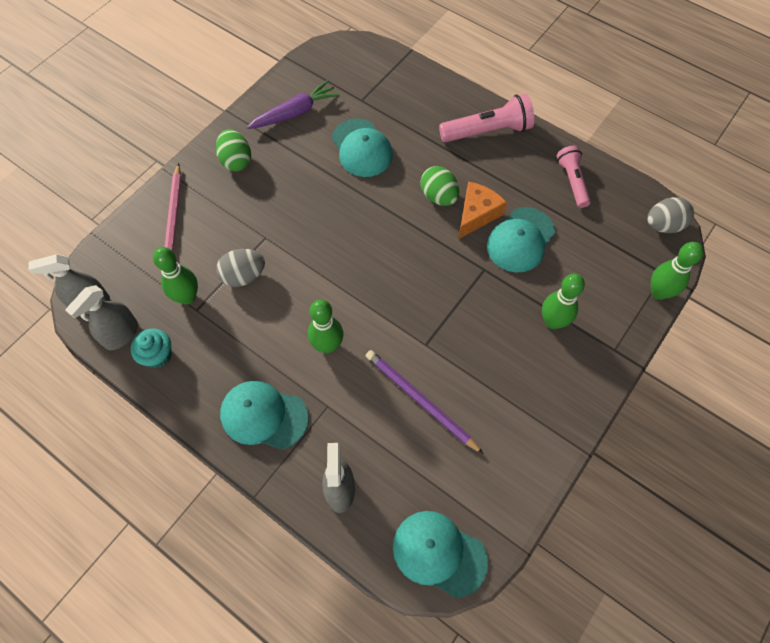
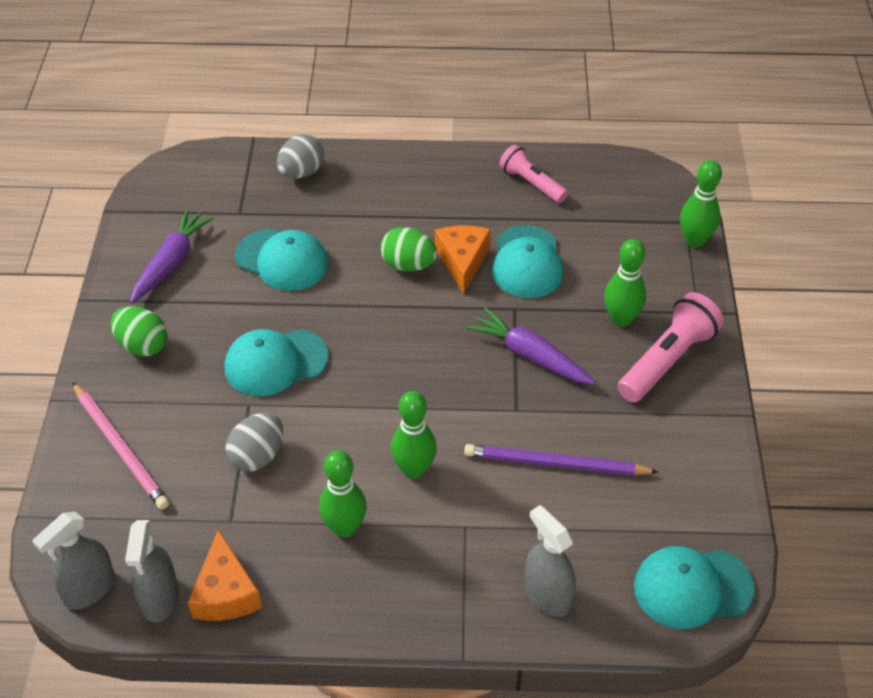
camera: 35 degrees left, 15 degrees down
(158, 355) = (226, 592): turquoise cupcake -> orange cheese
(187, 297) = (208, 514): green bowling pin -> green bowling pin (345, 527)
(264, 415) = (404, 577): turquoise cap -> turquoise cap (275, 362)
(467, 311) = (530, 355): none -> purple carrot
(487, 131) = (406, 178): pink flashlight -> pink flashlight (667, 360)
(663, 225) = (650, 180): grey egg -> grey egg (302, 172)

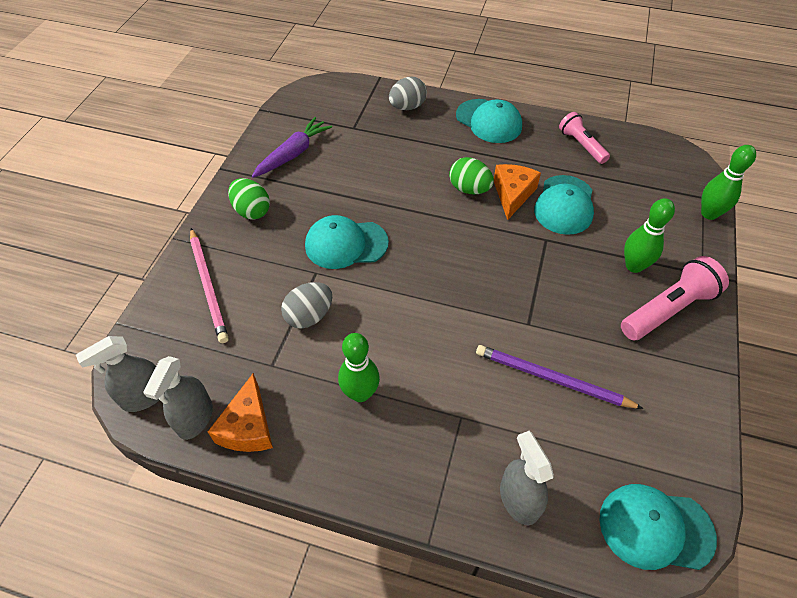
camera: 15 degrees right, 5 degrees up
(282, 260) = (374, 167): turquoise cap -> turquoise cap (489, 121)
(414, 469) = (431, 356): green bowling pin -> none
(530, 355) = (551, 280): purple carrot -> none

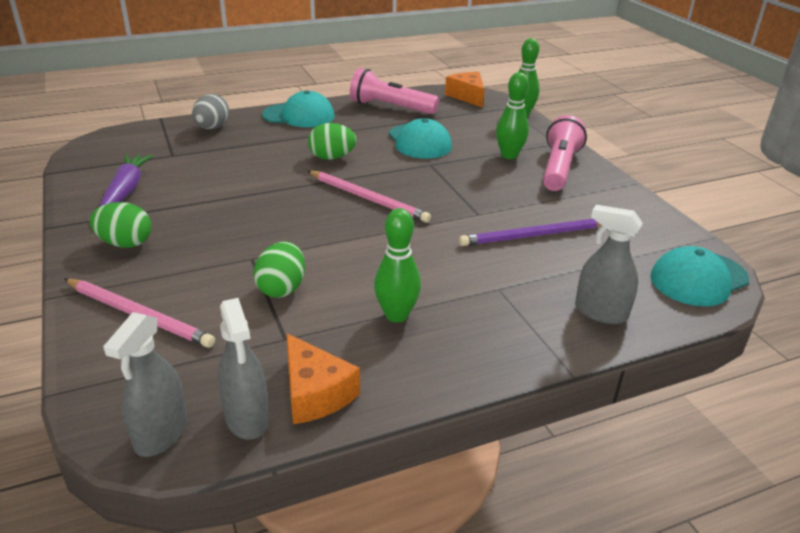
camera: 40 degrees left, 20 degrees down
(309, 316) = (282, 288): grey egg -> green egg
(346, 244) = (259, 228): turquoise cap -> none
(454, 255) = (368, 199): none -> pink pencil
(512, 194) = (372, 149): orange cheese -> orange cheese (467, 96)
(581, 145) = (390, 107): pink flashlight -> pink flashlight, size x1.53

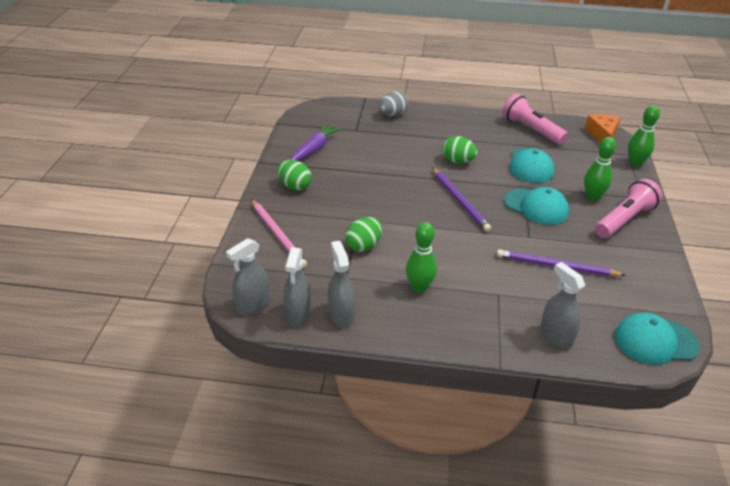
camera: 30 degrees right, 5 degrees up
(299, 116) = (458, 120): turquoise cap -> turquoise cap (536, 207)
(315, 393) = (341, 315): orange cheese -> grey spray bottle
(368, 199) = (460, 201): pink pencil -> purple pencil

